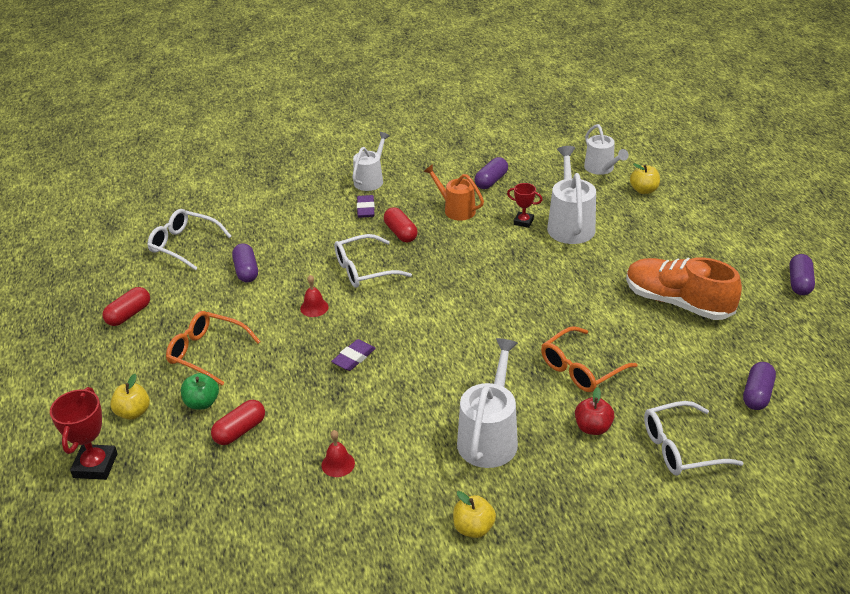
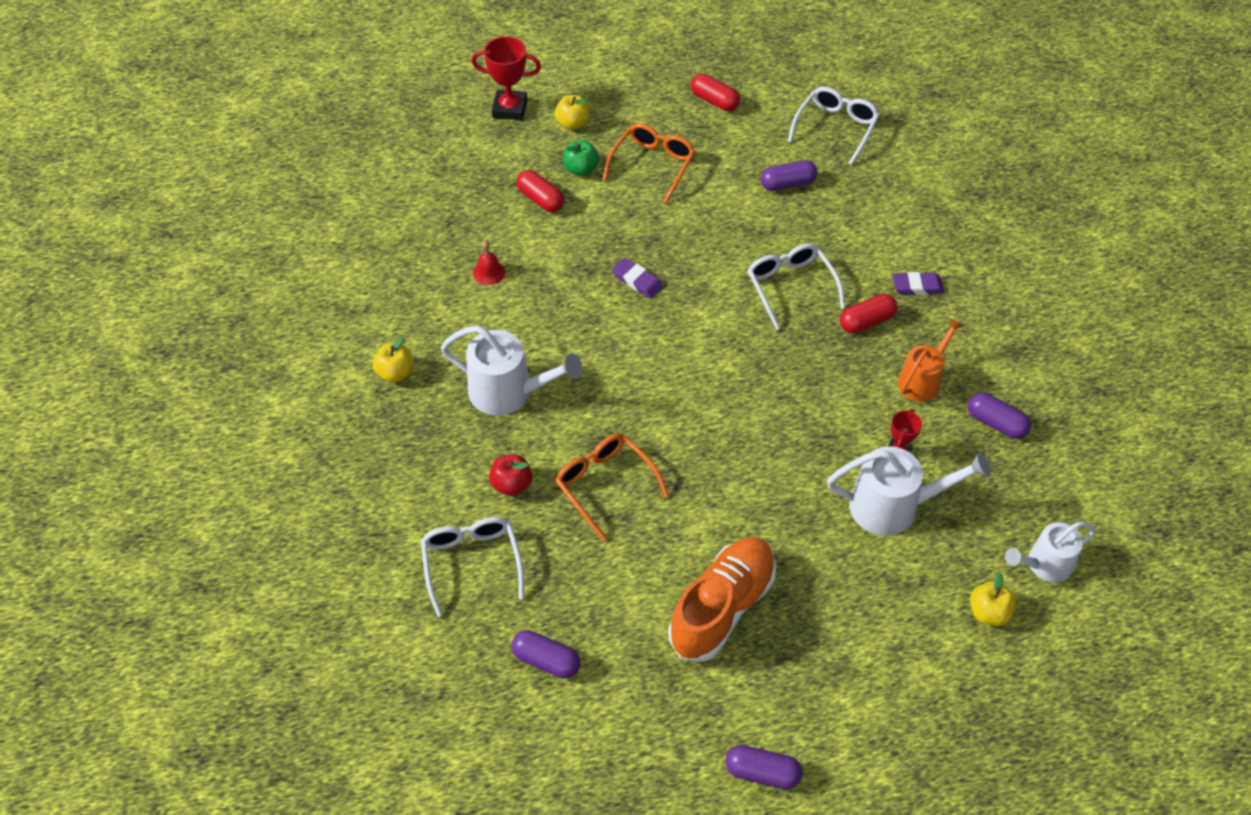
camera: 90 degrees right, 15 degrees up
(314, 307) = (722, 245): red bell -> none
(370, 180) = (986, 290): white watering can -> none

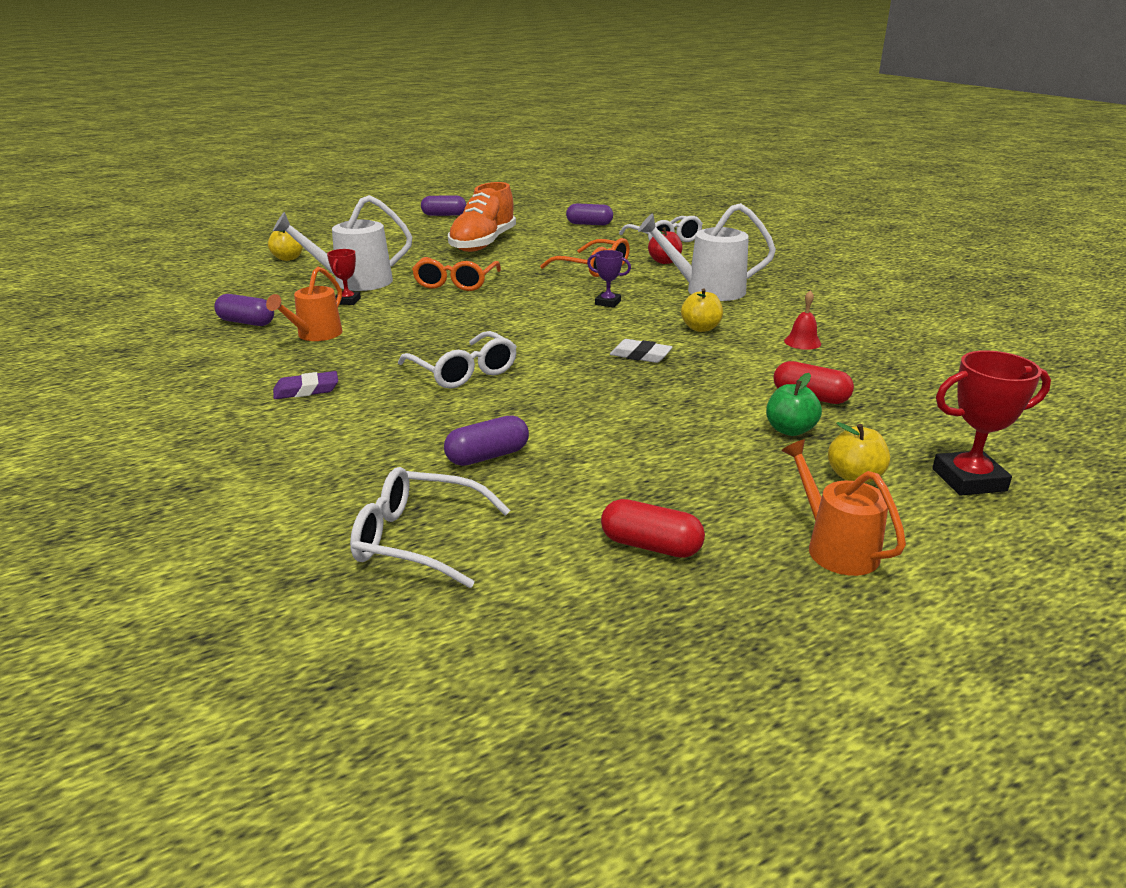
camera: 165 degrees right, 25 degrees down
(395, 373) = (813, 288): yellow apple -> yellow apple (701, 328)
(621, 82) = (836, 548): none -> orange watering can
(625, 387) = (608, 303): none -> purple trophy
(637, 281) = (640, 355): purple eraser -> white eraser
(652, 165) = (695, 448): orange glasses -> orange glasses (455, 283)
(836, 128) = (417, 539): white glasses -> white glasses turned 90 degrees clockwise
(866, 321) = (372, 360): red capsule -> none
(1044, 565) = (235, 275): white watering can -> none

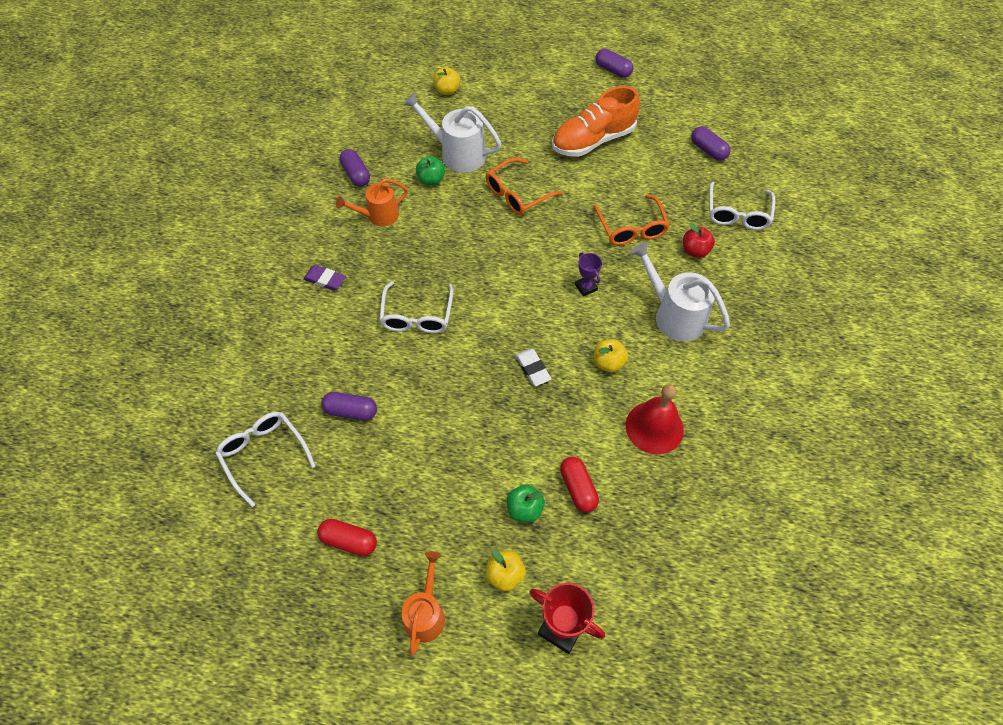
camera: 40 degrees right, 30 degrees up
(347, 301) = (431, 180): red trophy -> green apple
(651, 546) = (349, 541): red capsule -> red capsule turned 45 degrees counterclockwise
(802, 342) = (654, 427): red bell -> red bell, size x1.95

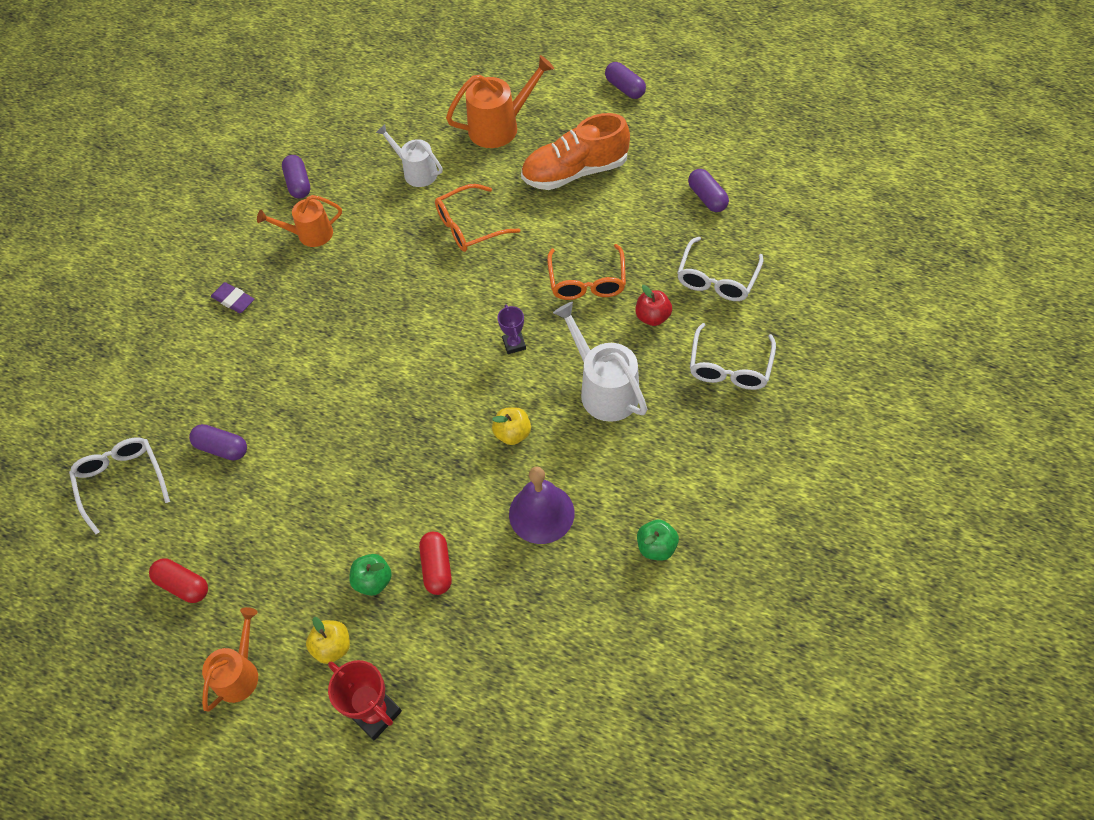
camera: 15 degrees right, 0 degrees up
(417, 316) = (319, 353): white glasses -> white glasses (730, 367)
(431, 180) = (378, 199): green apple -> green apple (656, 547)
(447, 90) = (426, 95): yellow apple -> none
(458, 154) = (416, 172): white watering can -> white watering can, size x0.67
(518, 110) = (499, 127): none -> orange watering can
(532, 369) = (427, 429): white eraser -> none
(654, 427) = (541, 513): red bell -> purple bell

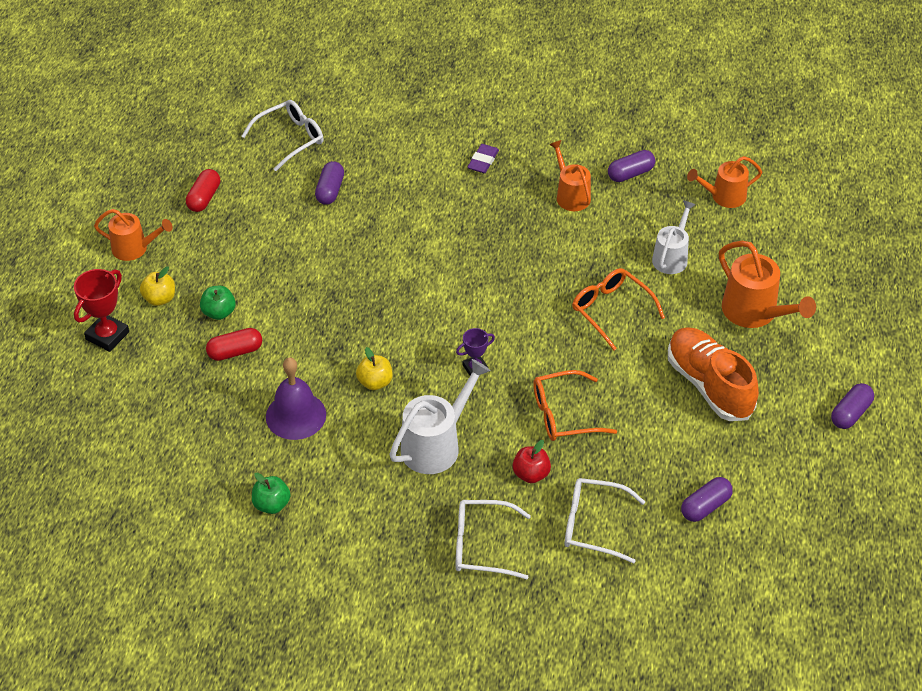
camera: 75 degrees right, 10 degrees down
(354, 122) = (724, 196): none -> orange watering can

